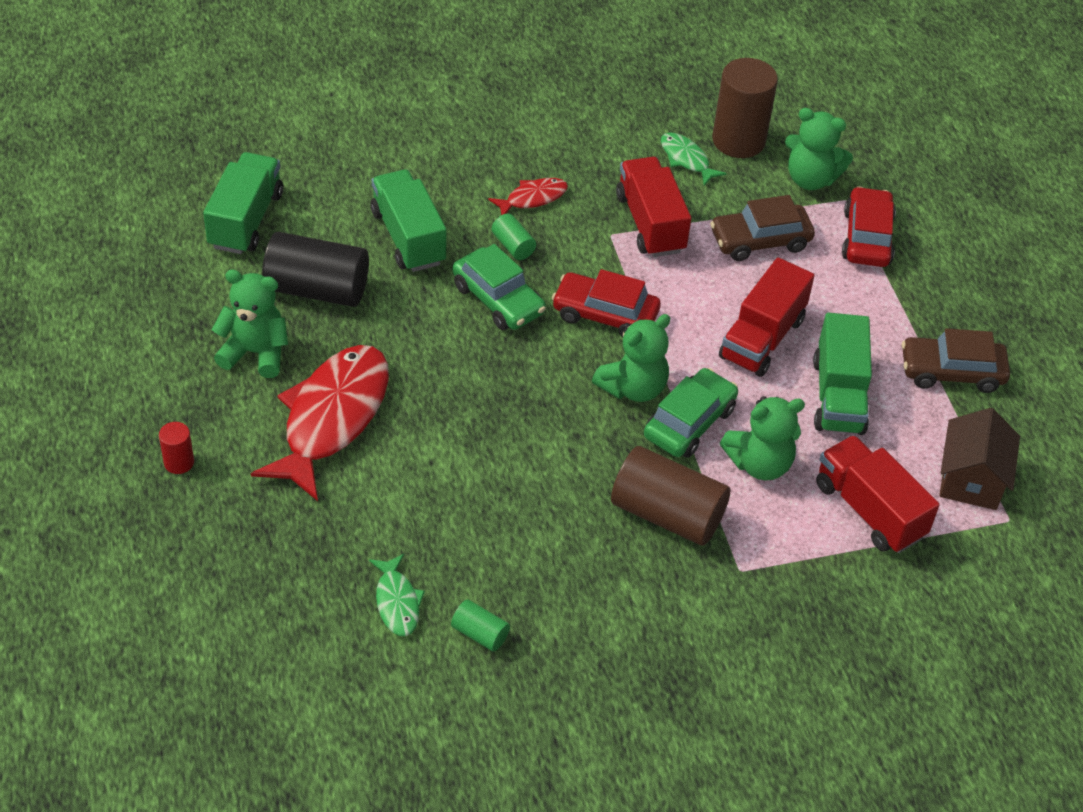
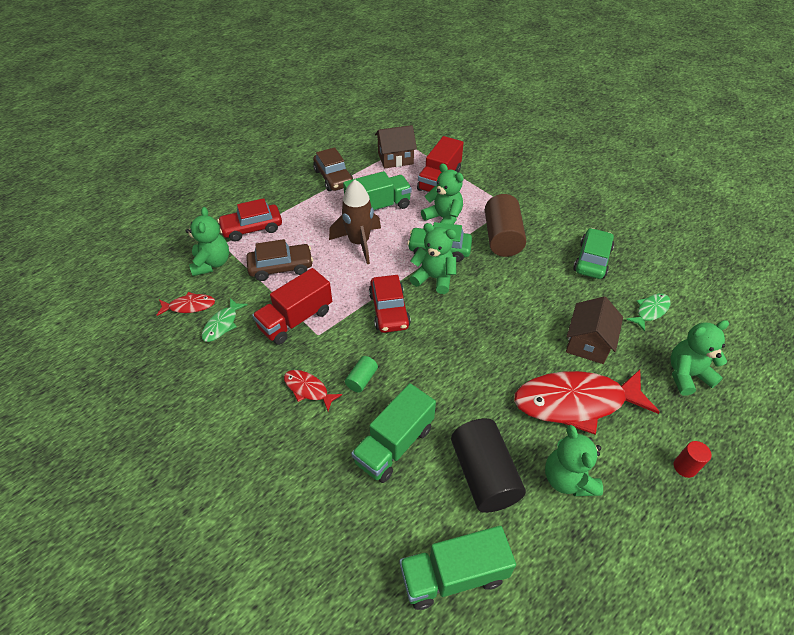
camera: 115 degrees left, 0 degrees up
(274, 560) = (686, 375): none -> green teddy bear
(401, 489) = (588, 343): none -> brown house
(480, 634) = (631, 274): green cylinder -> none
(498, 299) = (414, 365): green car -> green car (592, 260)
(738, 140) = (189, 306): brown cylinder -> red fish
(760, 241) = (281, 267): brown car -> brown car turned 60 degrees counterclockwise
(762, 338) = (359, 243): red truck -> brown rocket

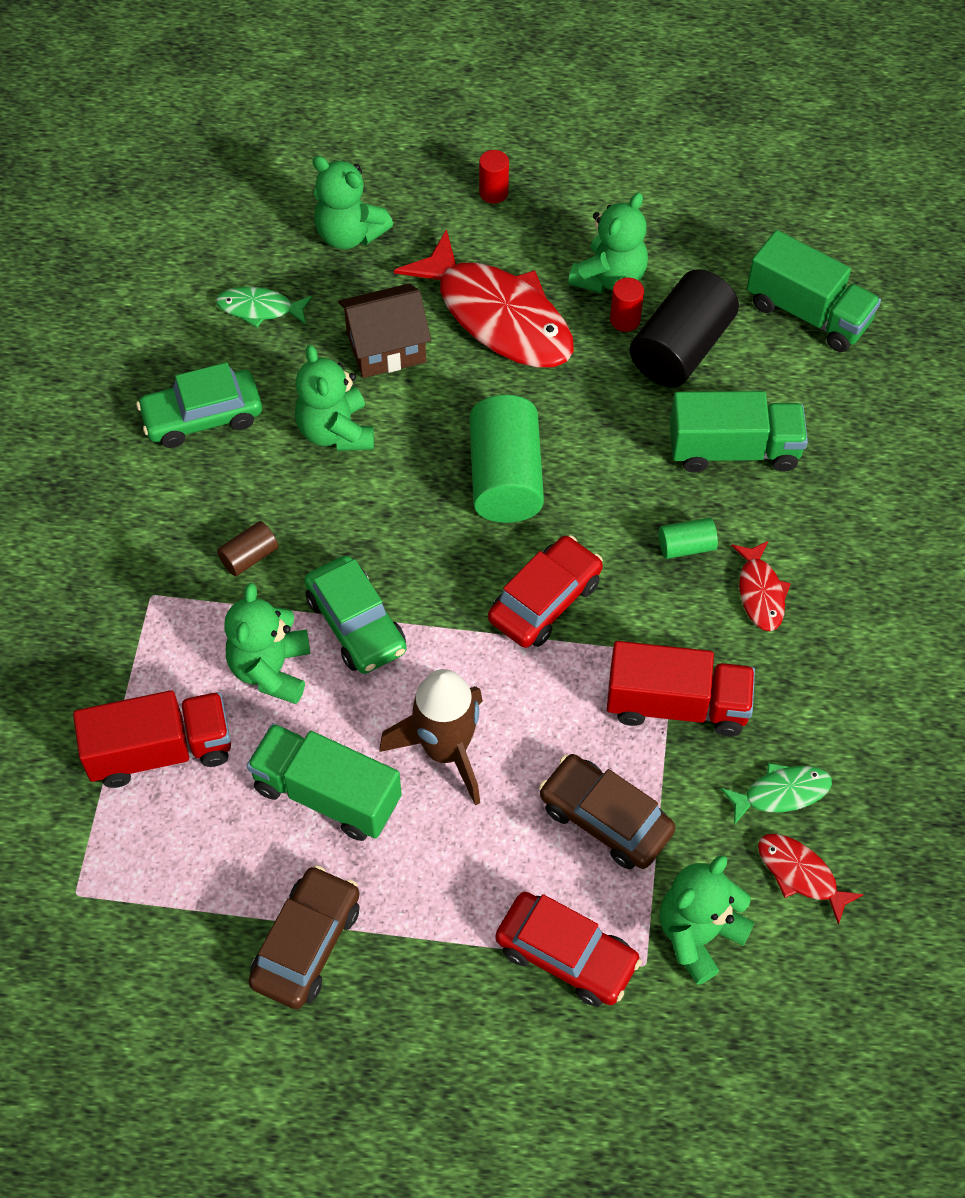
camera: 130 degrees left, 10 degrees up
(395, 158) = (147, 881): brown house -> none
(434, 278) = (427, 589): green teddy bear -> green teddy bear (336, 431)
(466, 338) = (505, 478): none -> green cylinder
(502, 238) = (249, 557): brown cylinder -> brown cylinder, size x0.47
(528, 462) = (625, 320): none -> red cylinder

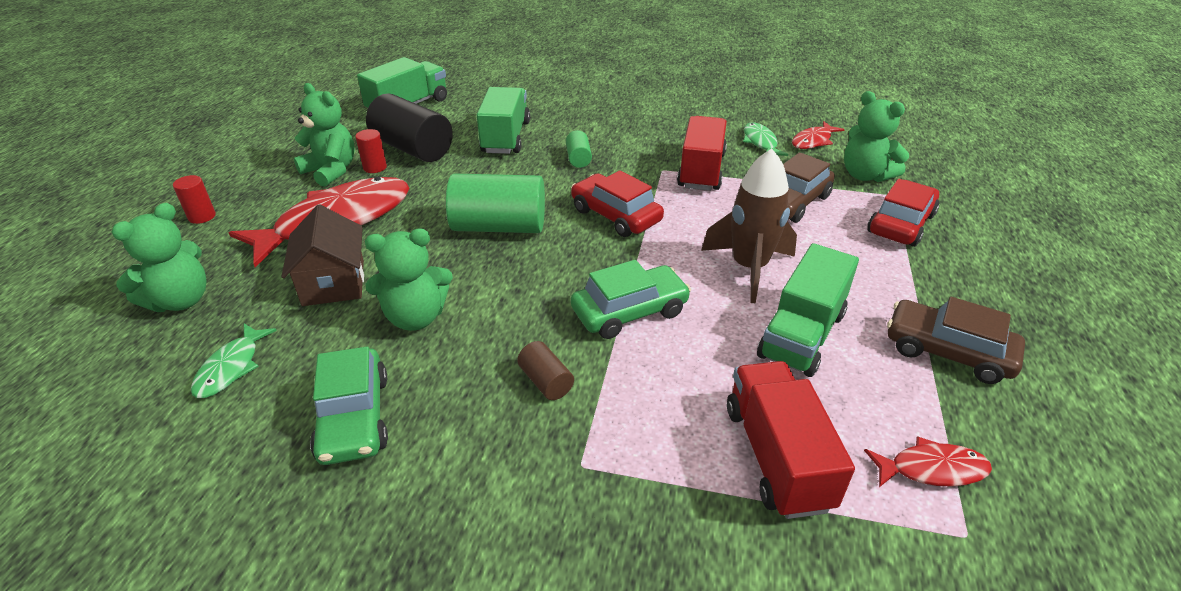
camera: 85 degrees left, 20 degrees down
(271, 669) = (676, 368): green teddy bear -> none
(760, 593) = (618, 137): red fish -> red fish (931, 469)

